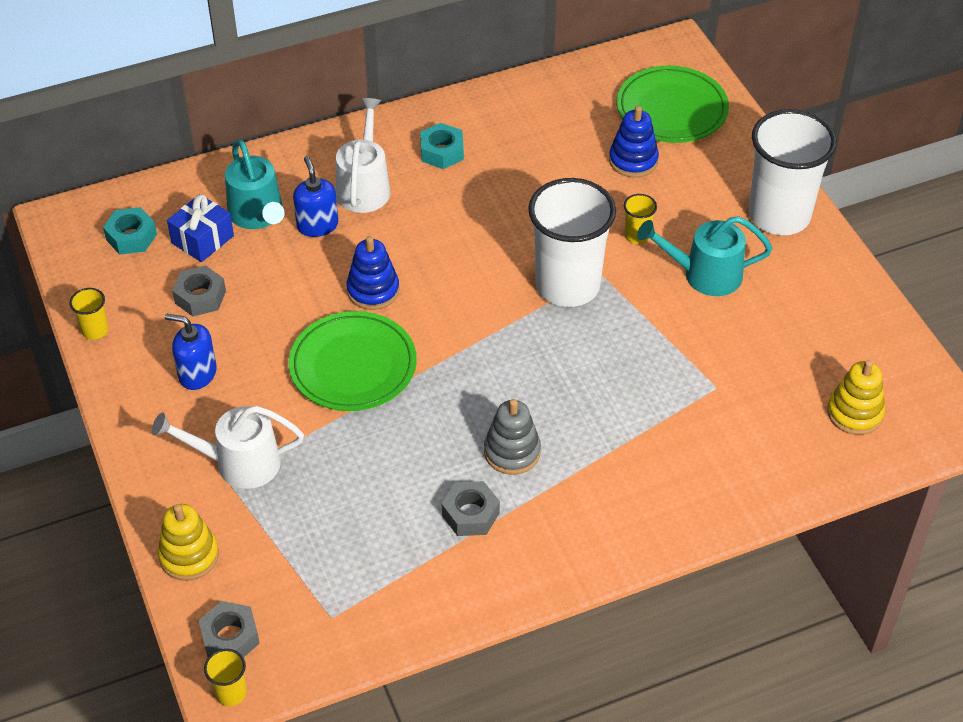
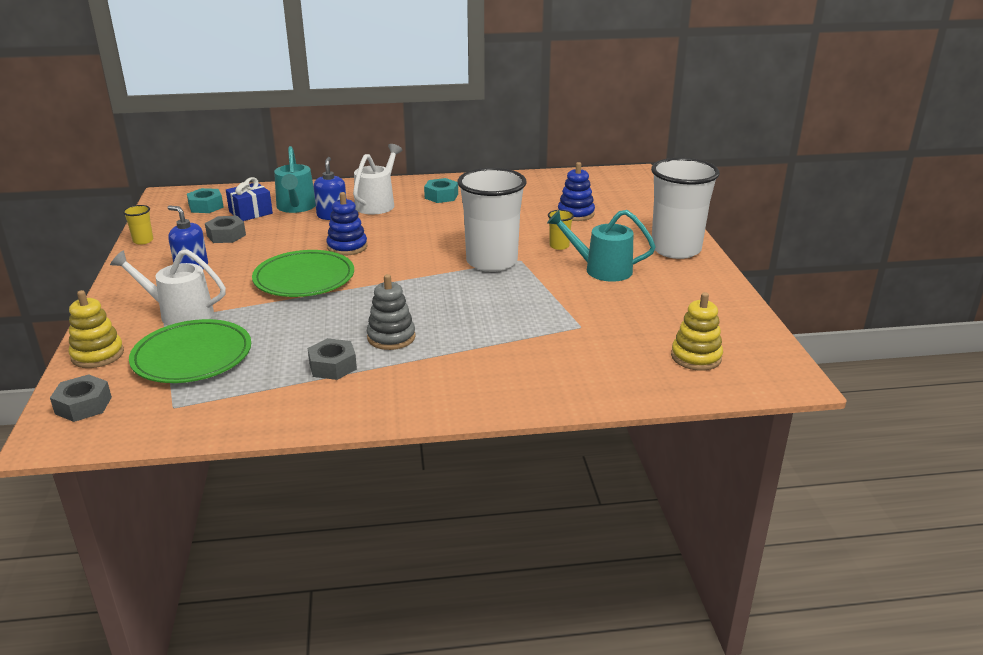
camera: 15 degrees right, 20 degrees down
(230, 693) = (51, 439): yellow cup -> none
(671, 109) = (616, 196): green plate -> green plate (192, 356)

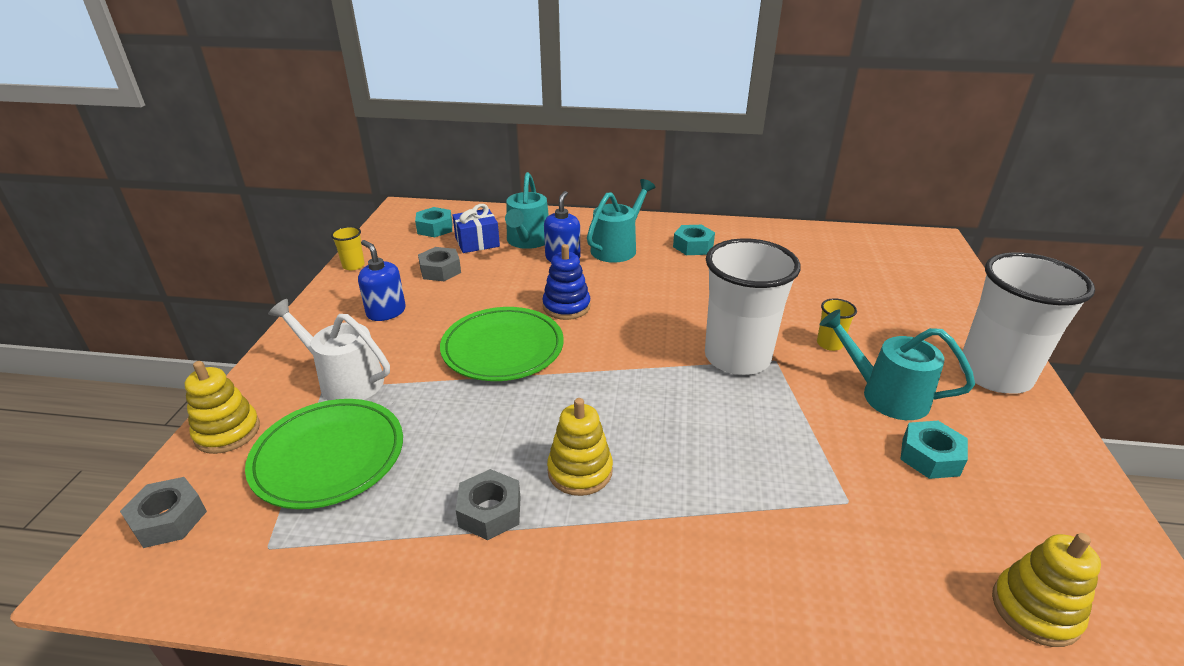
camera: 15 degrees right, 5 degrees up
(377, 204) = (617, 248): white watering can -> turquoise watering can
(391, 337) = (580, 471): grey stacking toy -> yellow stacking toy
(576, 214) = (856, 294): blue stacking toy -> none
(633, 297) = (930, 457): none -> turquoise nut

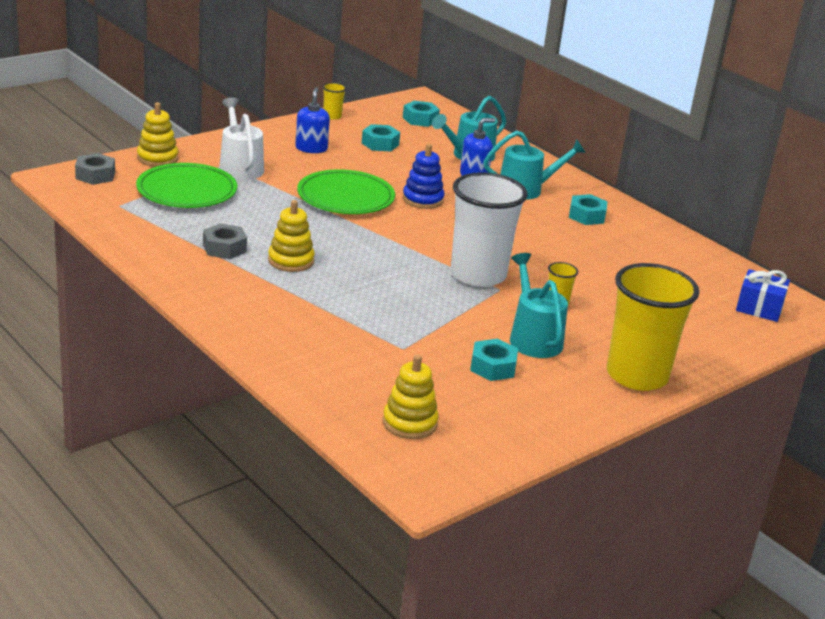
camera: 40 degrees right, 5 degrees down
(440, 270) = (380, 144): grey nut -> turquoise nut
(477, 242) = (433, 140): blue gift -> blue gift (759, 308)
(994, 375) = (637, 375): white cup -> yellow cup

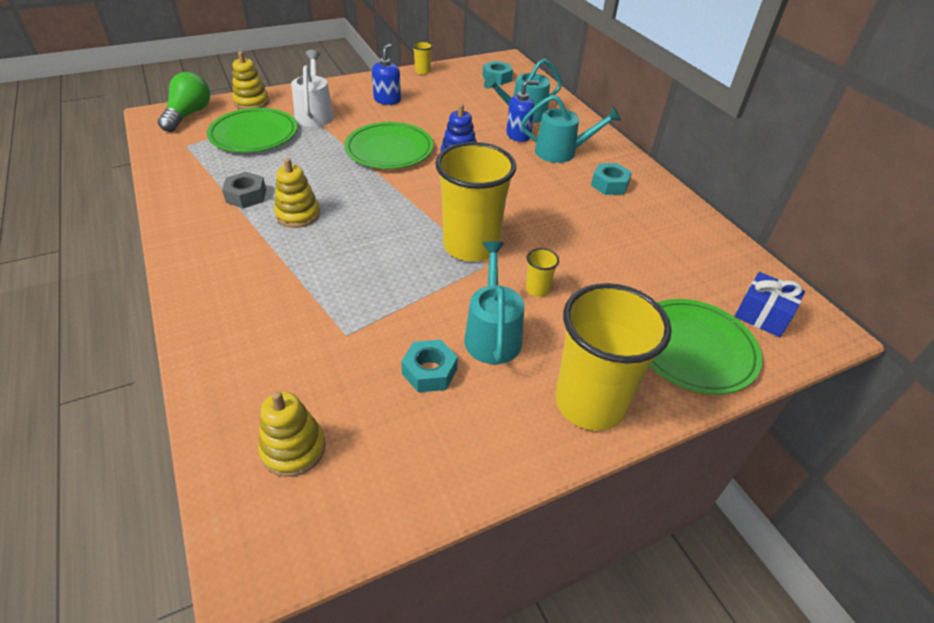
camera: 15 degrees right, 15 degrees up
(95, 175) = (188, 115): grey nut -> green light bulb
(380, 144) = (449, 99): turquoise nut -> none
(478, 275) = (471, 246): white cup -> yellow cup
(709, 335) = (693, 349): none -> green plate

